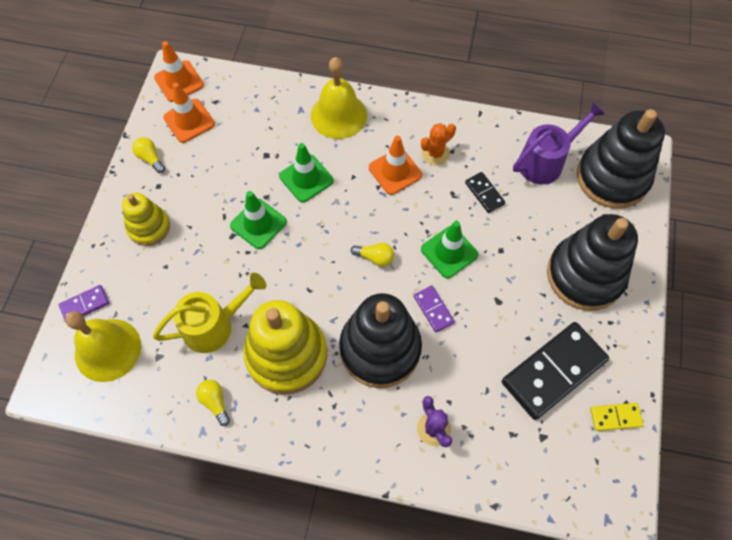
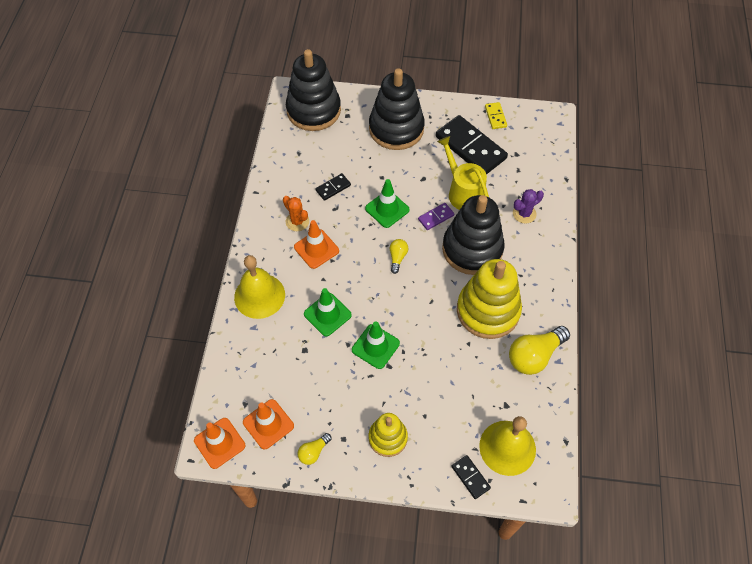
camera: 95 degrees left, 5 degrees down
(85, 304) = (470, 477): purple domino -> black domino
(214, 325) = (472, 366): yellow watering can -> yellow watering can (462, 192)
(215, 402) = (534, 356): yellow light bulb -> yellow light bulb, size x1.94
(546, 161) = (301, 149): purple watering can -> none

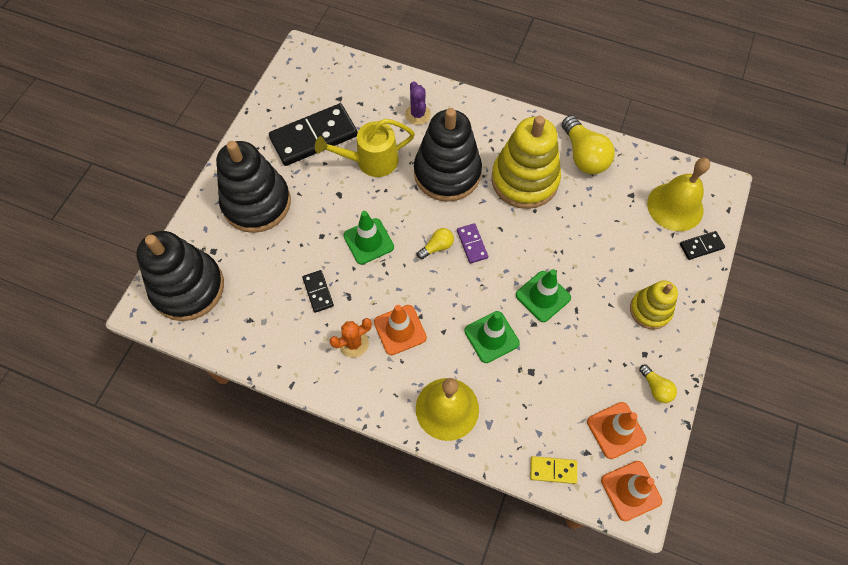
camera: 75 degrees left, 5 degrees up
(397, 258) = (437, 247): yellow light bulb -> yellow light bulb turned 120 degrees clockwise
(436, 217) = (396, 196): purple domino -> purple domino (472, 244)
(495, 117) = (281, 102): yellow domino -> yellow domino (553, 470)

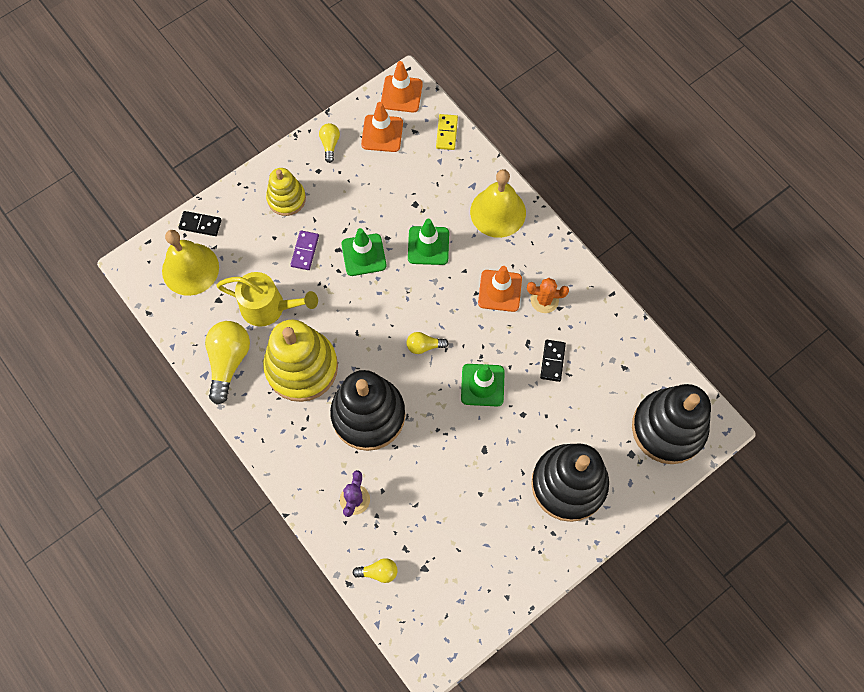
camera: 150 degrees left, 5 degrees up
(314, 137) = (475, 532): black domino -> none
(370, 81) = (378, 572): none -> yellow light bulb
(371, 161) = (434, 470): yellow watering can -> yellow watering can (269, 307)
(472, 244) = (392, 332): purple domino -> purple domino (305, 251)
(553, 470) = (446, 133): yellow domino -> yellow domino turned 60 degrees clockwise

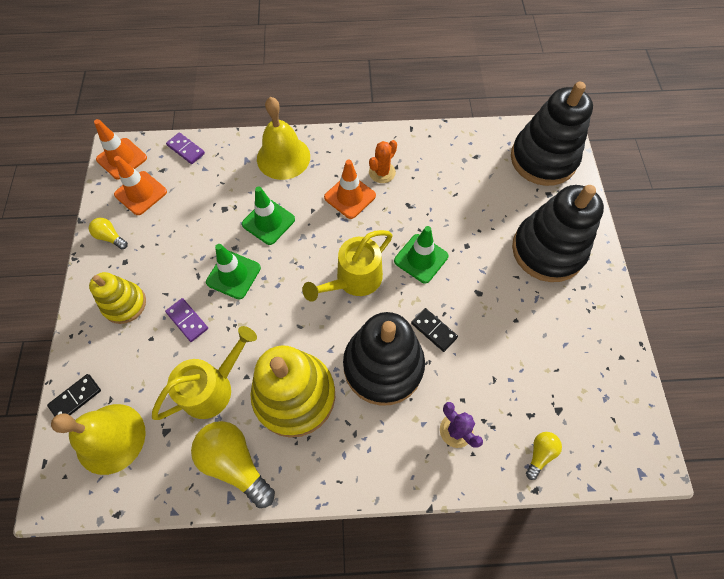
camera: 55 degrees left, 5 degrees down
(424, 346) = (353, 280): yellow light bulb -> yellow watering can
(446, 133) = (186, 149): yellow domino -> purple domino
(552, 361) = (436, 198): black domino -> black domino (433, 330)

